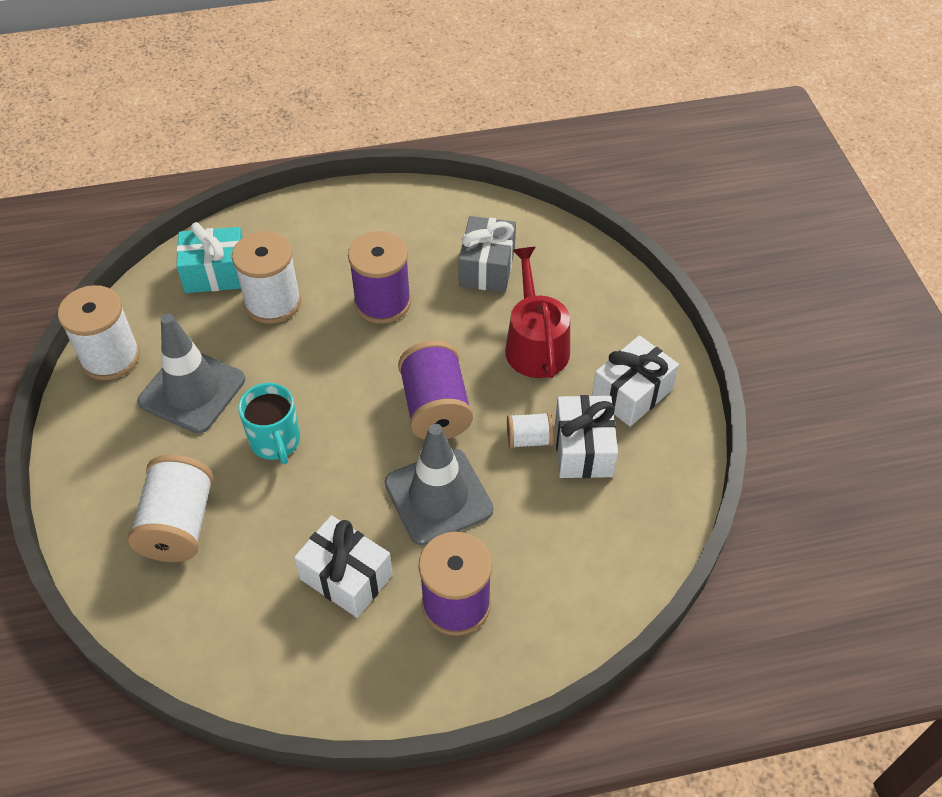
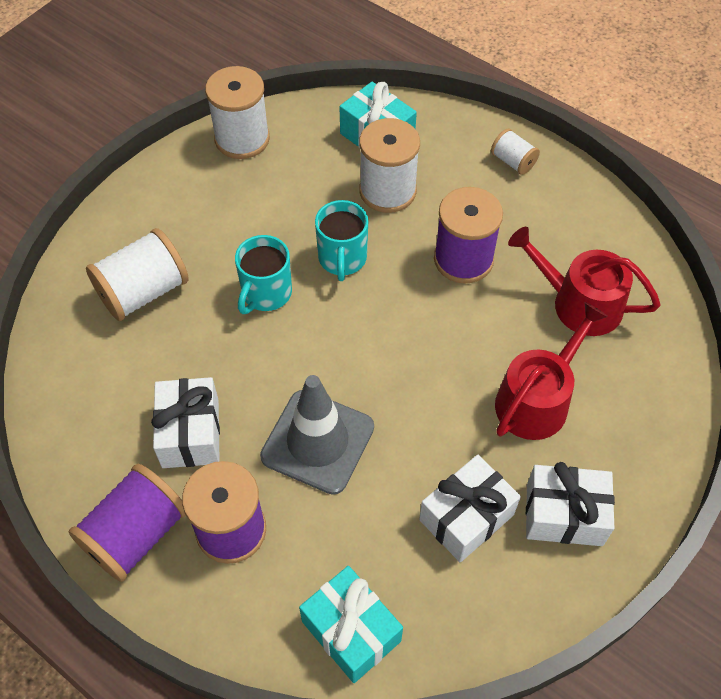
camera: 50 degrees right, 5 degrees up
(192, 391) = (260, 208): grey traffic cone -> none
(300, 372) = (342, 259): none -> turquoise mug
(435, 408) = (398, 375): purple spool -> purple spool (136, 534)
(487, 267) = (579, 303): grey gift -> red watering can
(529, 439) = (435, 467): white spool -> white spool (513, 161)
(605, 579) = (351, 631): none -> turquoise gift

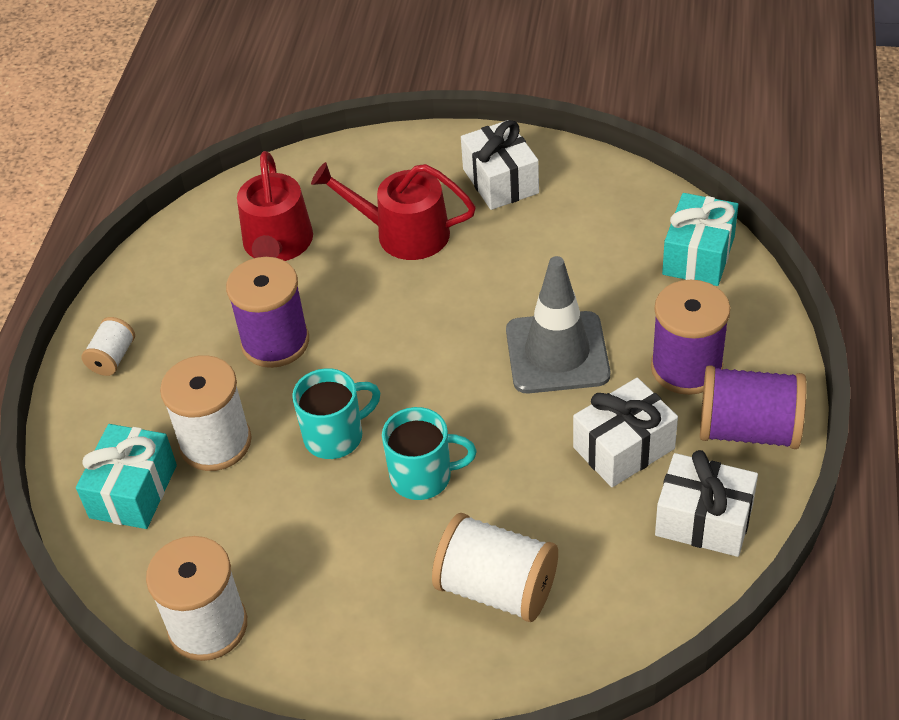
camera: 115 degrees left, 10 degrees down
(466, 517) = (549, 232): white gift -> white gift (704, 520)

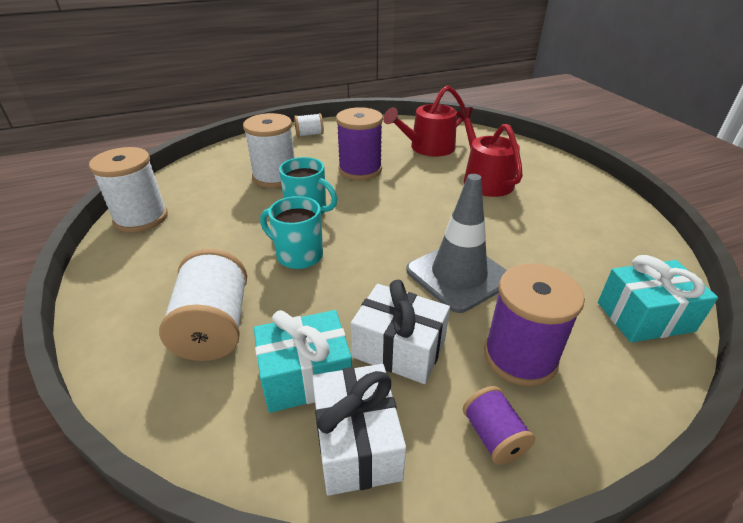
camera: 55 degrees right, 10 degrees down
(133, 491) = (227, 166): turquoise gift -> turquoise gift (306, 376)
(423, 477) = (298, 255): turquoise mug -> turquoise mug turned 150 degrees clockwise
(500, 181) = (573, 197): white gift -> none
(748, 430) = (493, 436): purple spool -> purple spool, size x0.53

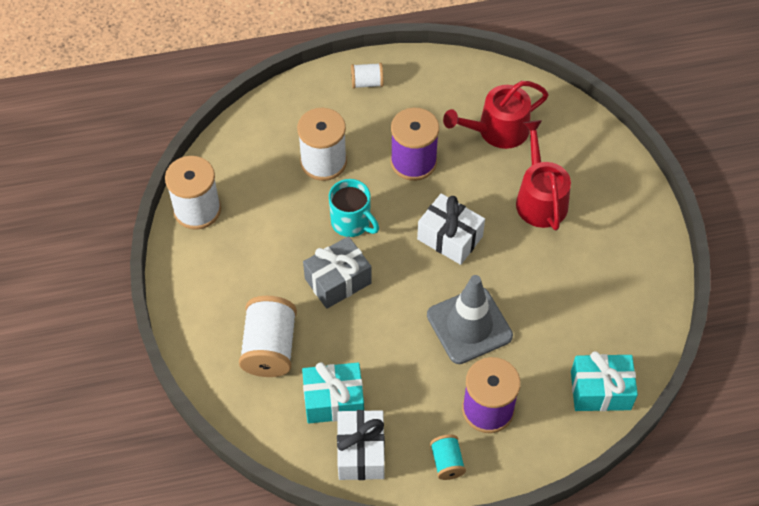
camera: 10 degrees right, 20 degrees up
(298, 255) = (338, 281): turquoise mug -> grey gift
(399, 348) = (403, 388): white gift -> white gift (450, 238)
(493, 436) = (447, 462): purple spool -> turquoise spool

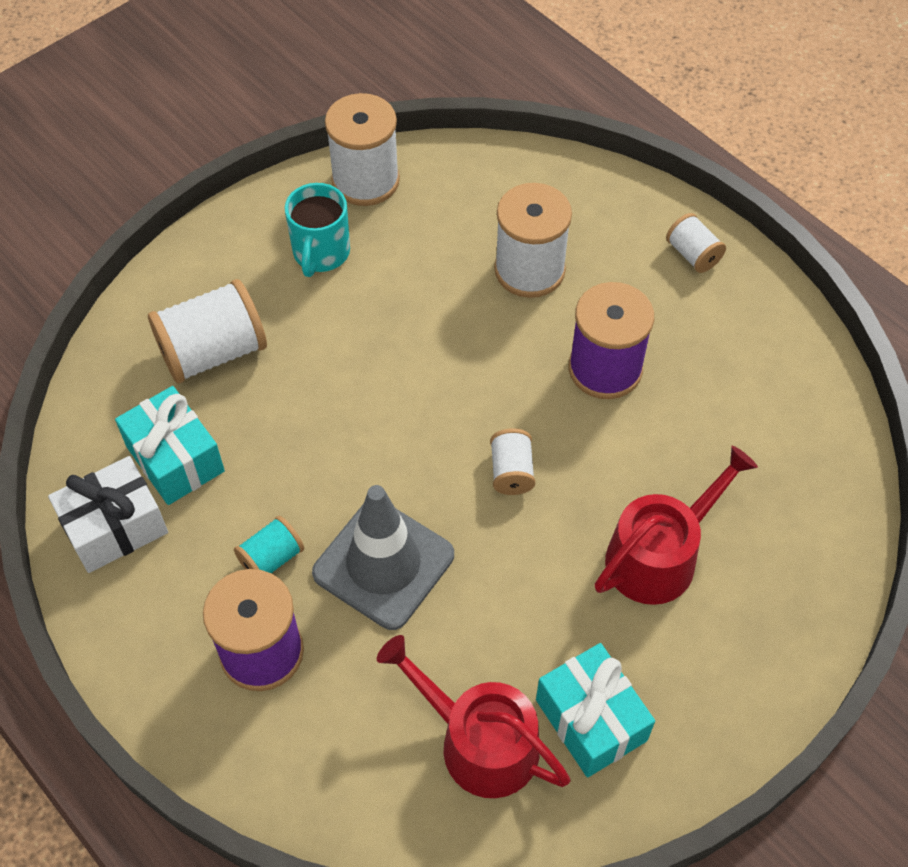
camera: 60 degrees right, 0 degrees up
(338, 281) = (357, 375): grey gift -> none
(351, 222) = (457, 346): turquoise mug -> turquoise mug (321, 253)
(447, 462) = (151, 639): turquoise spool -> turquoise spool (271, 558)
(450, 238) = (511, 471): white gift -> white spool
(497, 130) = (737, 444): red watering can -> red watering can (479, 742)
(600, 390) = (378, 794): turquoise gift -> turquoise gift (591, 720)

